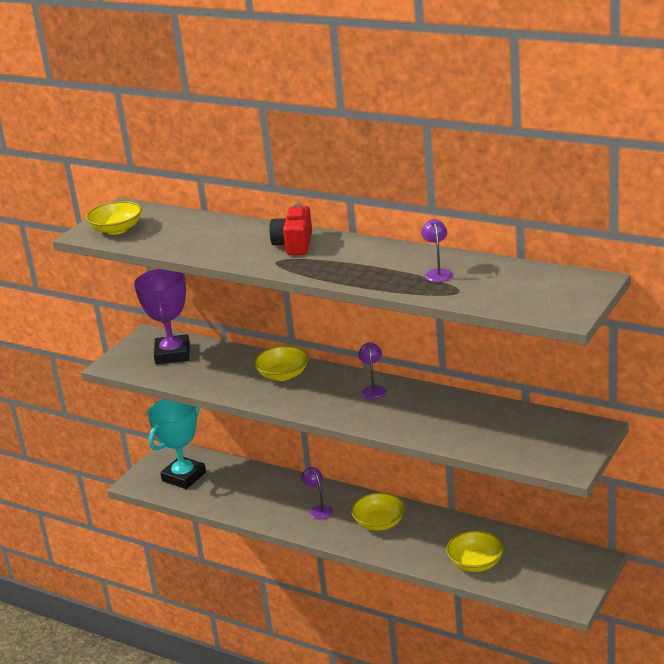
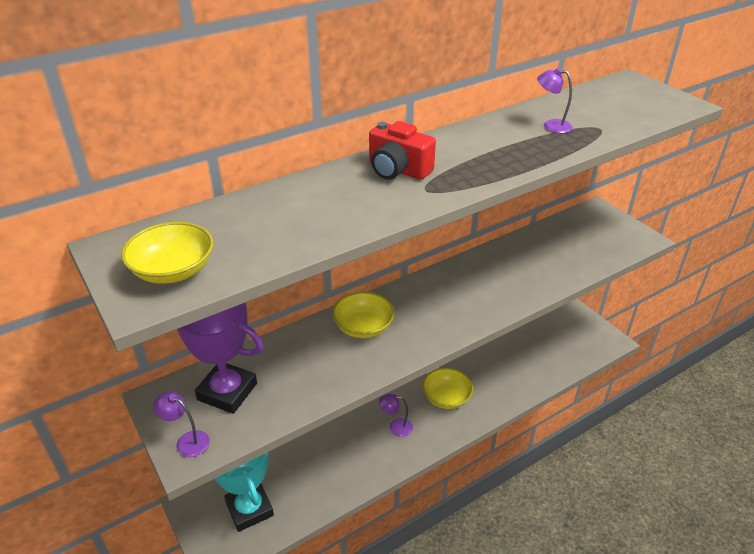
camera: 65 degrees left, 10 degrees up
(373, 389) = (446, 284): purple lamp -> purple lamp (187, 441)
(475, 563) = (538, 367): yellow bowl -> none

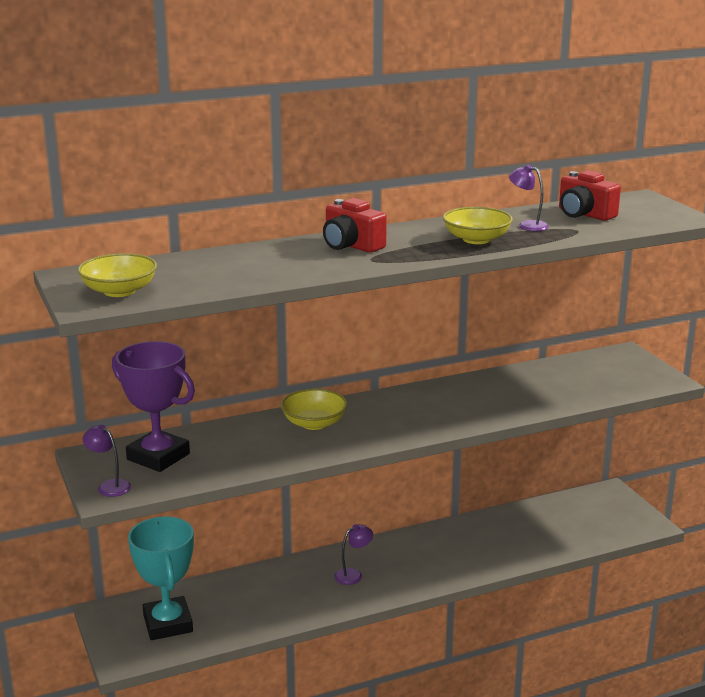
camera: 10 degrees right, 15 degrees down
(395, 427) = (353, 574): purple lamp -> purple lamp turned 135 degrees clockwise
(446, 397) = (422, 555): yellow bowl -> yellow bowl (476, 239)
(594, 106) = (584, 214): none -> red camera

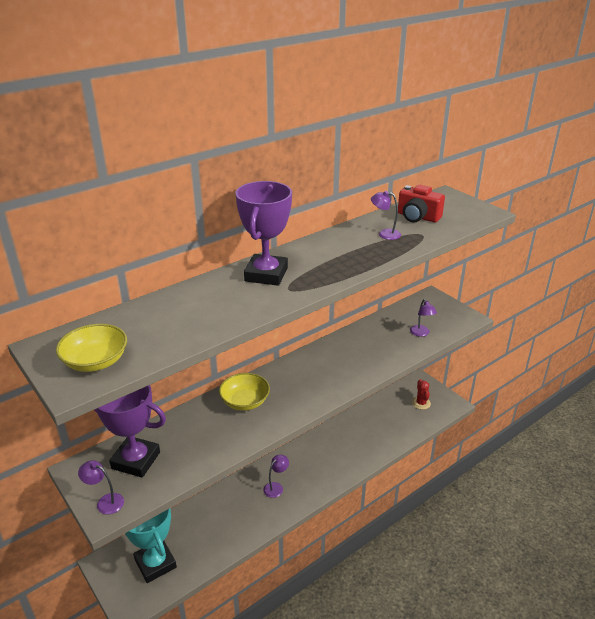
camera: 15 degrees left, 10 degrees up
(351, 245) = (266, 274): red camera -> purple trophy
(476, 239) = (356, 254): yellow bowl -> none
(588, 388) = (421, 333): none -> purple lamp
(601, 516) = (421, 403): none -> red cactus

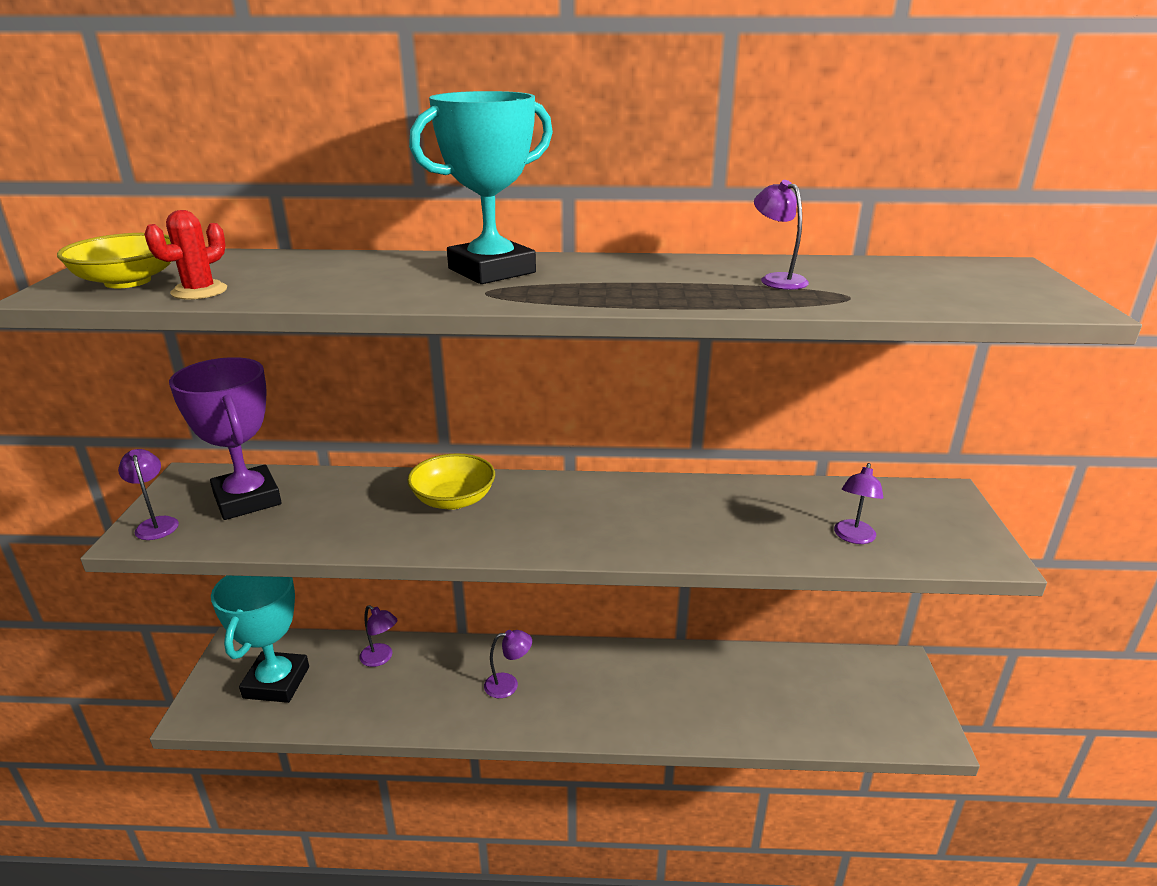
camera: 40 degrees right, 5 degrees down
(198, 516) = (381, 658): none -> purple lamp
(266, 274) = (491, 271): purple trophy -> turquoise trophy
(417, 217) = (886, 277): red camera -> none
(421, 403) = (867, 700): red cactus -> red cactus (199, 291)

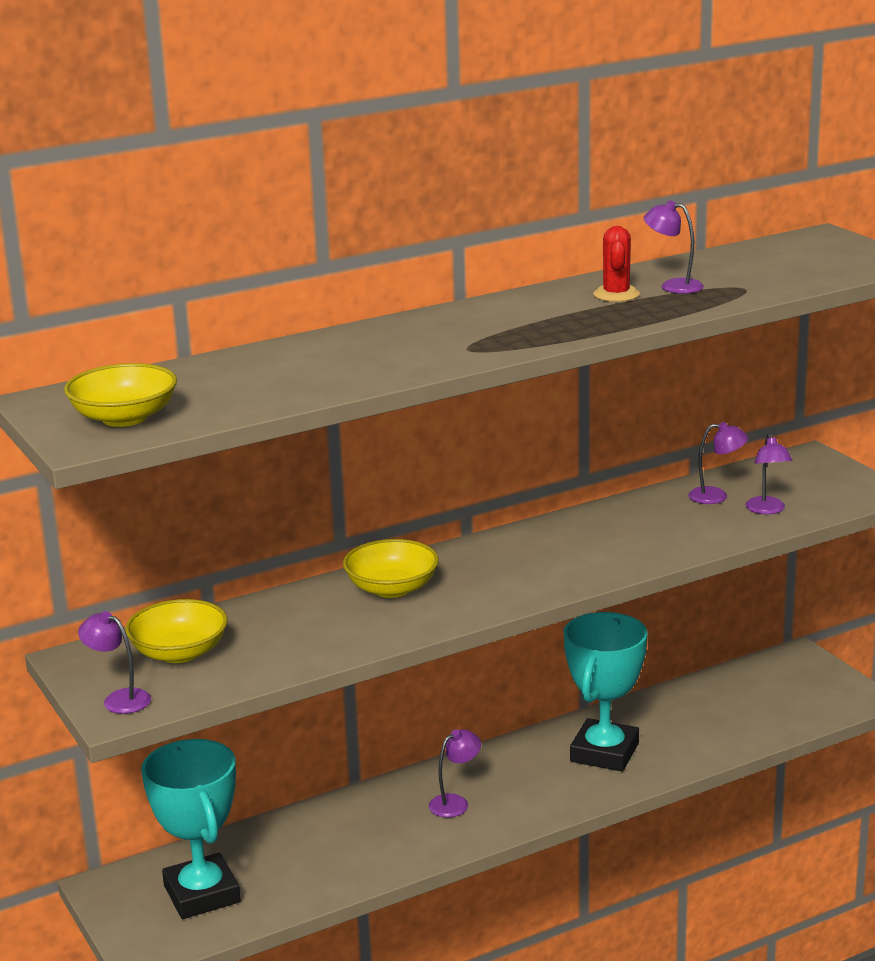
camera: 30 degrees left, 5 degrees down
(199, 291) = (219, 408): red cactus -> red cactus (616, 294)
(247, 499) = (179, 653): purple trophy -> yellow bowl
(381, 658) = (293, 833): purple lamp -> purple lamp (716, 496)
(491, 271) = (434, 331): turquoise trophy -> turquoise trophy (604, 752)

